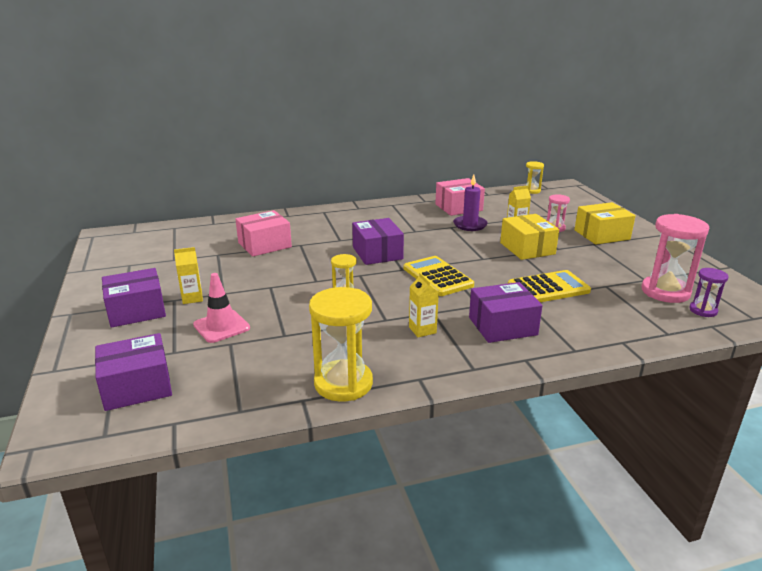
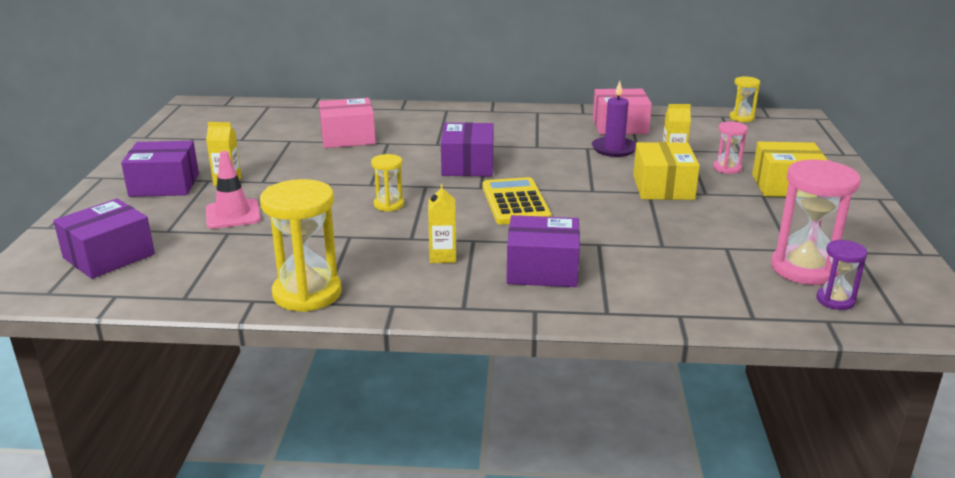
camera: 20 degrees right, 0 degrees up
(137, 387) = (109, 256): purple box -> purple box turned 45 degrees counterclockwise
(548, 288) = (644, 238): yellow calculator -> none

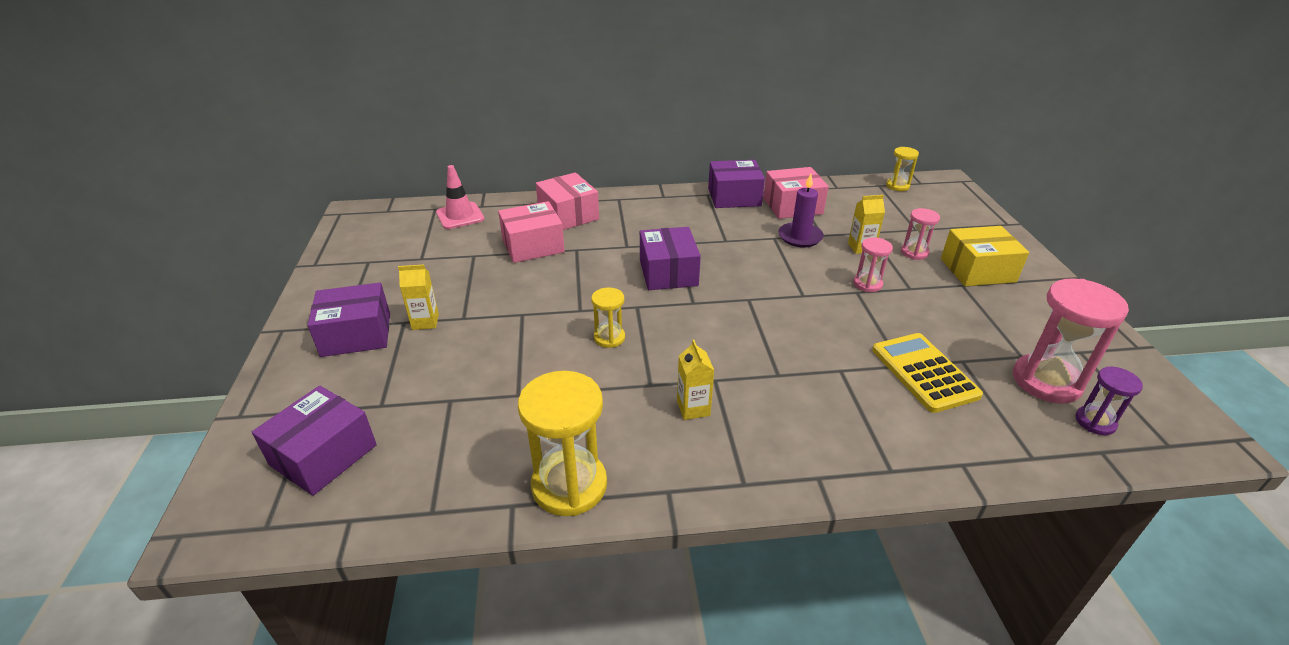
camera: 10 degrees left, 10 degrees up
(233, 214) = (447, 371): pink traffic cone -> pink traffic cone (460, 216)
(392, 118) = (568, 215): none -> pink box
(515, 202) = (736, 320): yellow calculator -> yellow calculator (924, 372)
(542, 270) = (801, 415): purple box -> purple box (734, 197)
(663, 187) = (867, 284): yellow box -> pink hourglass

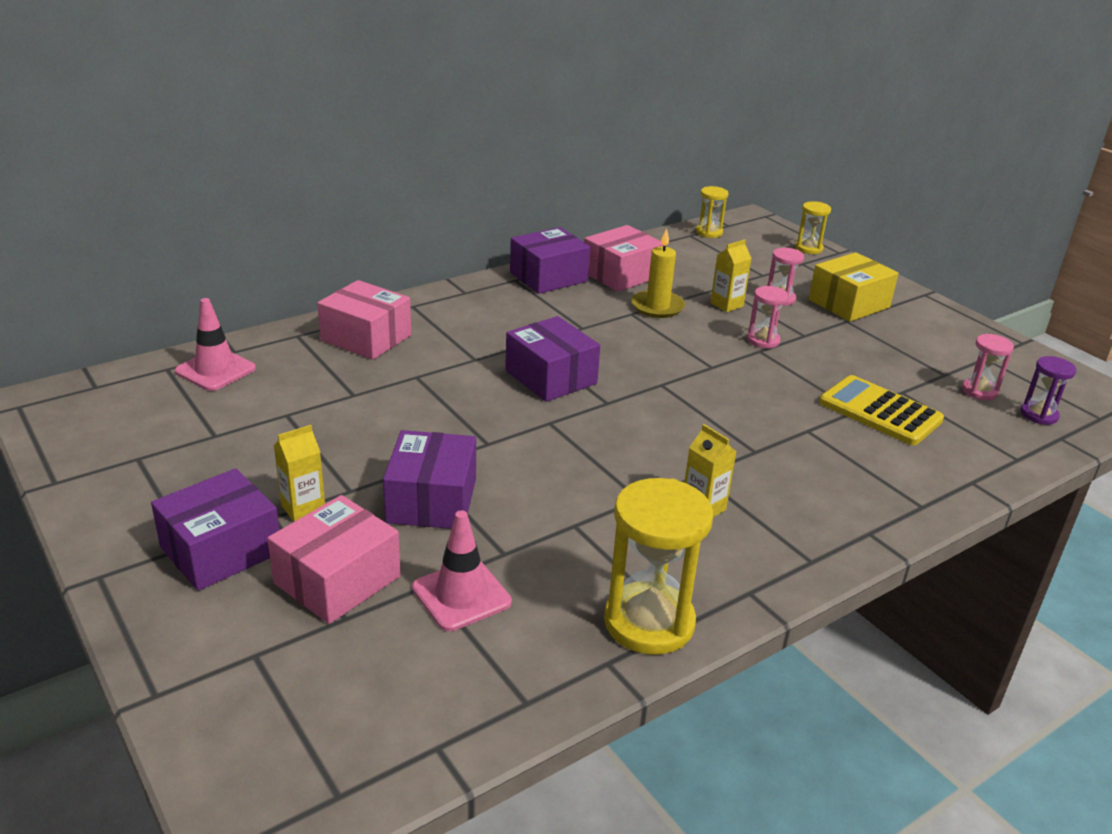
camera: 30 degrees left, 5 degrees down
(323, 455) = (329, 695): purple box -> purple box (432, 500)
(463, 415) = (461, 595): none -> pink traffic cone
(533, 246) = (356, 385): pink box -> pink box (337, 580)
(609, 338) = (550, 464): yellow hourglass -> yellow hourglass (808, 248)
(800, 237) = (657, 307): purple candle -> yellow candle
(1046, 381) = (979, 391): pink hourglass -> pink hourglass, size x0.53

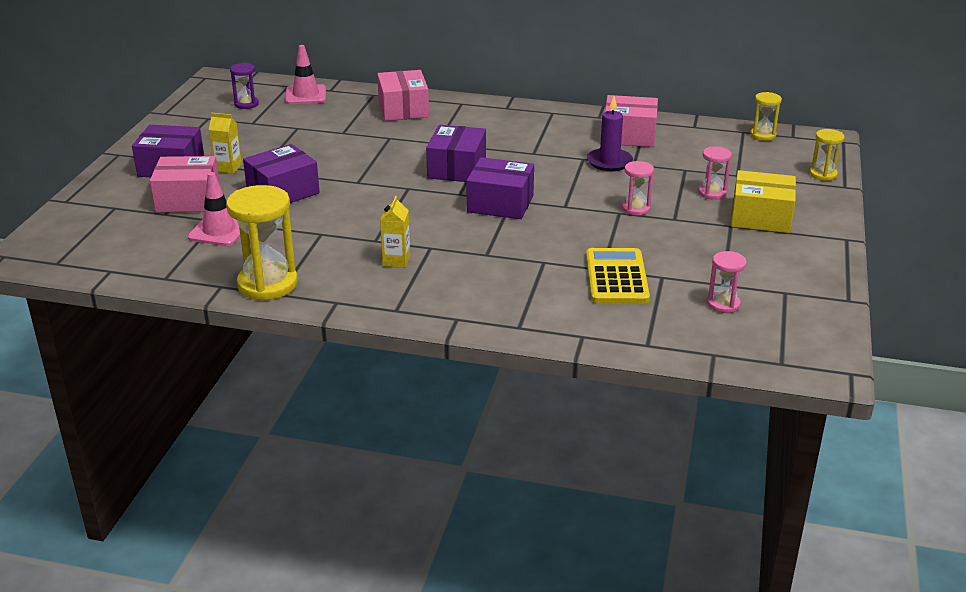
camera: 50 degrees right, 0 degrees up
(548, 277) = (577, 119): purple box -> purple box (500, 204)
(657, 307) = (609, 162): yellow candle -> purple candle
(726, 305) = (661, 180): yellow carton -> none
(1039, 415) = (733, 336): purple hourglass -> purple hourglass (246, 104)

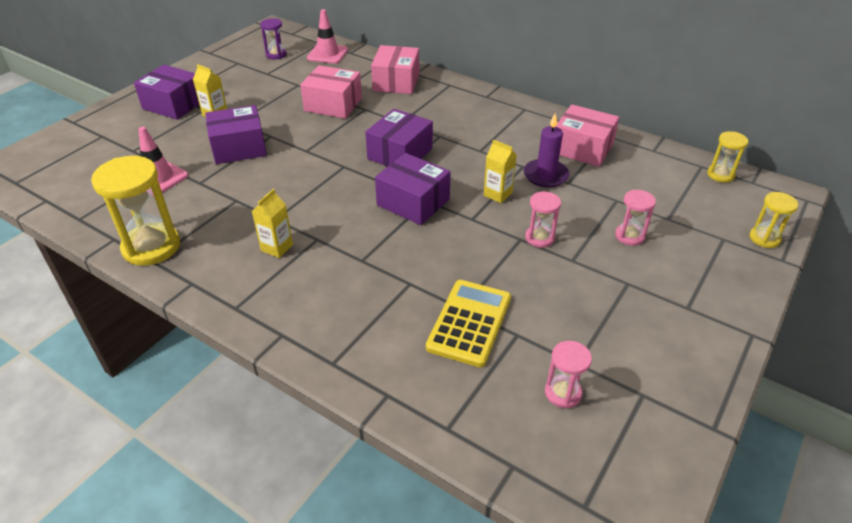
camera: 20 degrees right, 10 degrees up
(188, 200) = (160, 140): pink box -> pink box (333, 104)
(575, 184) = (497, 194): none -> yellow carton
(761, 217) = (666, 280): yellow box -> none

